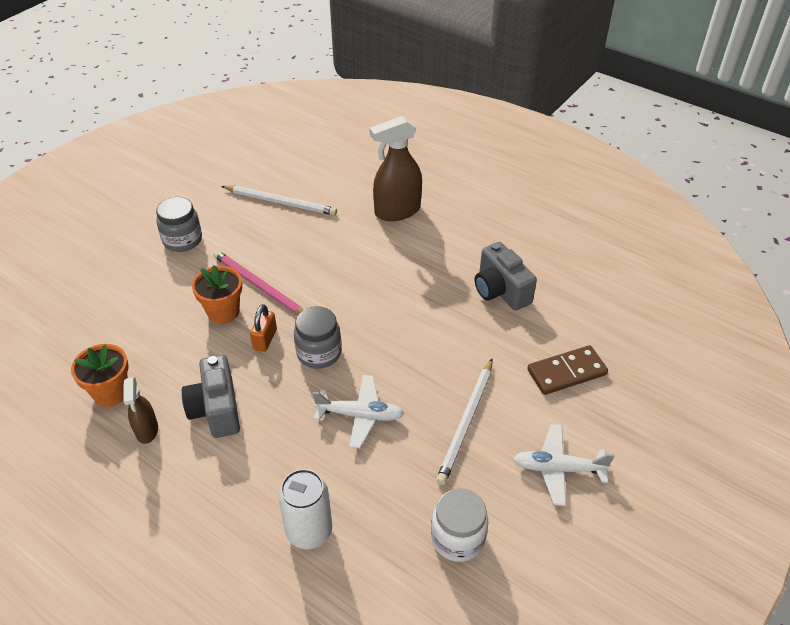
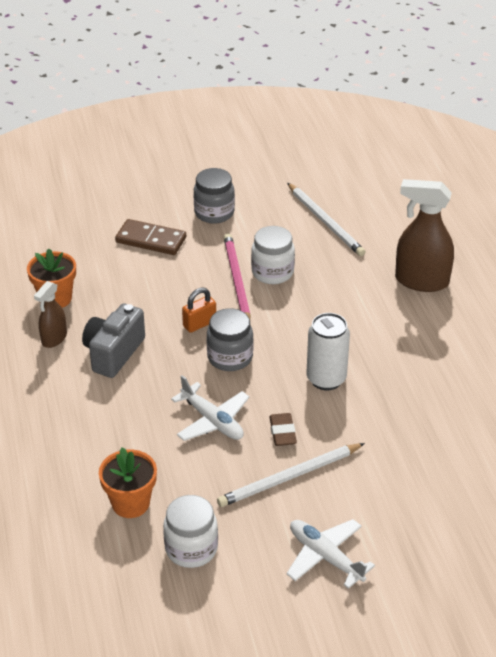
camera: 40 degrees right, 5 degrees down
(223, 312) = (189, 285): orange flower pot -> orange flower pot (130, 503)
(281, 264) = (272, 272): none -> white jar
(309, 531) = (93, 473): white can -> white can (326, 379)
(423, 389) = (282, 432): none -> brown eraser
(500, 291) = (439, 397): grey camera -> none
(566, 372) = (421, 494): brown domino -> brown domino (151, 240)

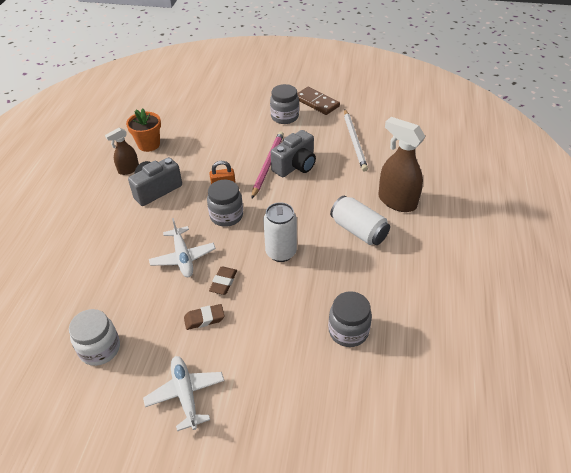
camera: 25 degrees right, 5 degrees up
(130, 503) = (88, 298): orange flower pot -> none
(151, 240) = (233, 123): brown domino -> brown domino (317, 102)
(272, 272) = (295, 166): white jar -> grey camera
(289, 477) = (204, 319): white pencil -> brown eraser
(399, 327) = (358, 230): none -> white can
(456, 436) = (348, 331): none -> grey jar

